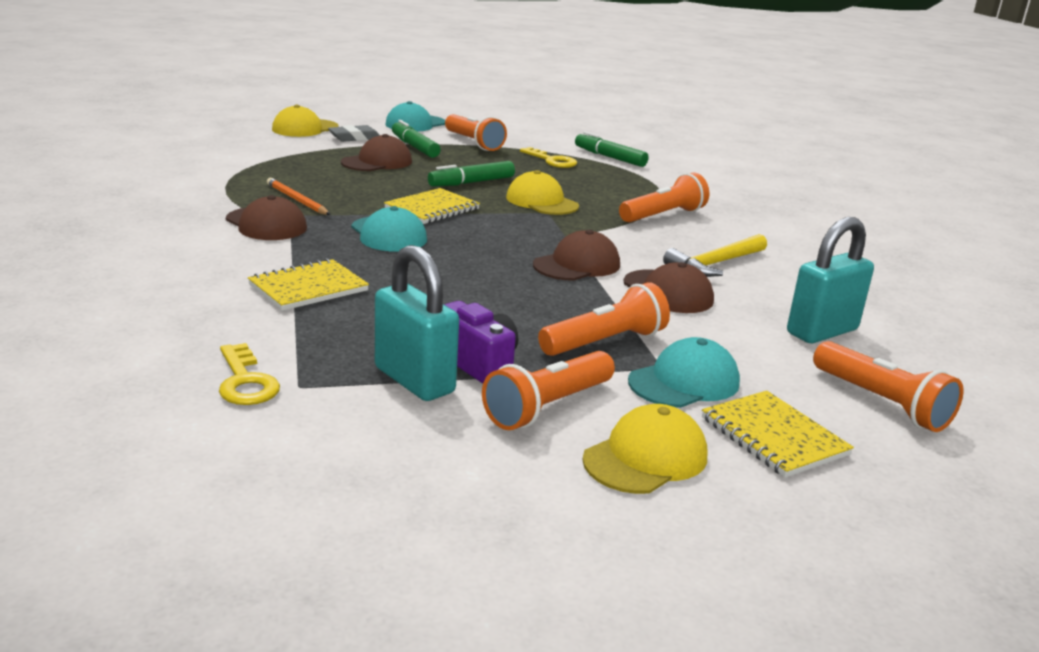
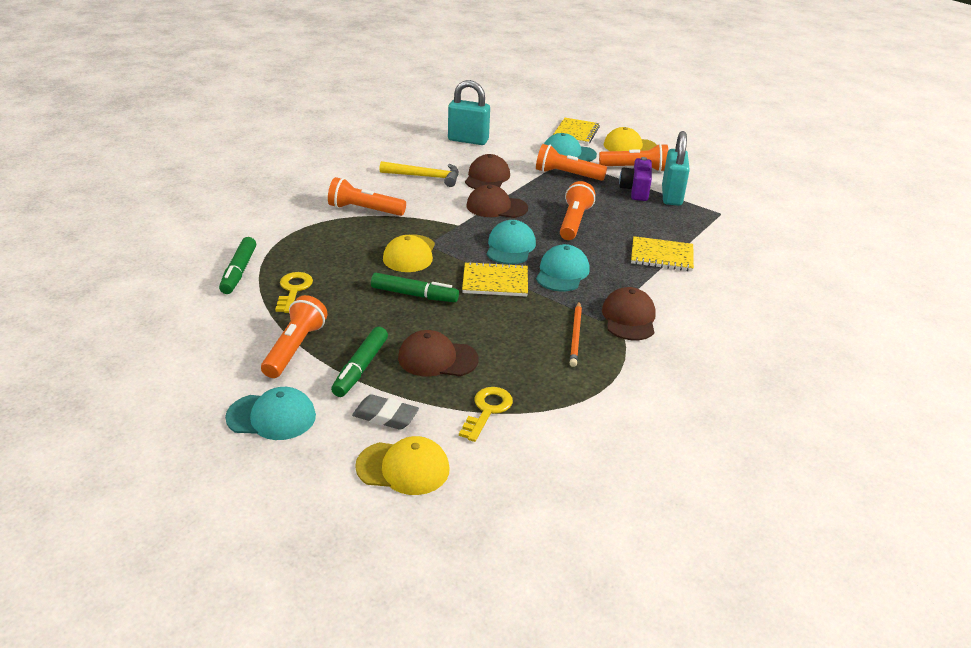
camera: 130 degrees left, 10 degrees up
(245, 381) = (741, 224): yellow key -> yellow key (487, 410)
(478, 236) = (510, 247): none -> turquoise cap
(881, 403) = (515, 122): orange flashlight -> orange flashlight (574, 222)

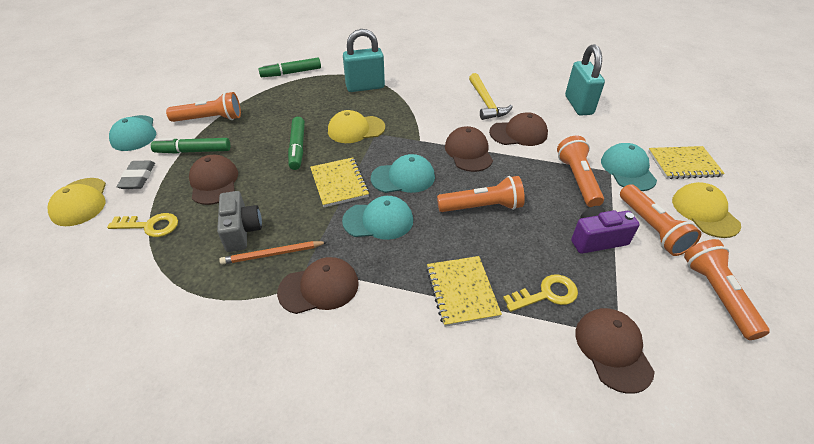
camera: 70 degrees right, 10 degrees up
(293, 290) = (279, 98): yellow key -> yellow key (546, 294)
(364, 210) = (407, 92): orange flashlight -> orange flashlight (717, 294)
(532, 349) = (242, 231): none -> grey camera
(671, 196) = (616, 275): turquoise padlock -> turquoise padlock (365, 87)
(731, 219) = (613, 350): none -> brown cap

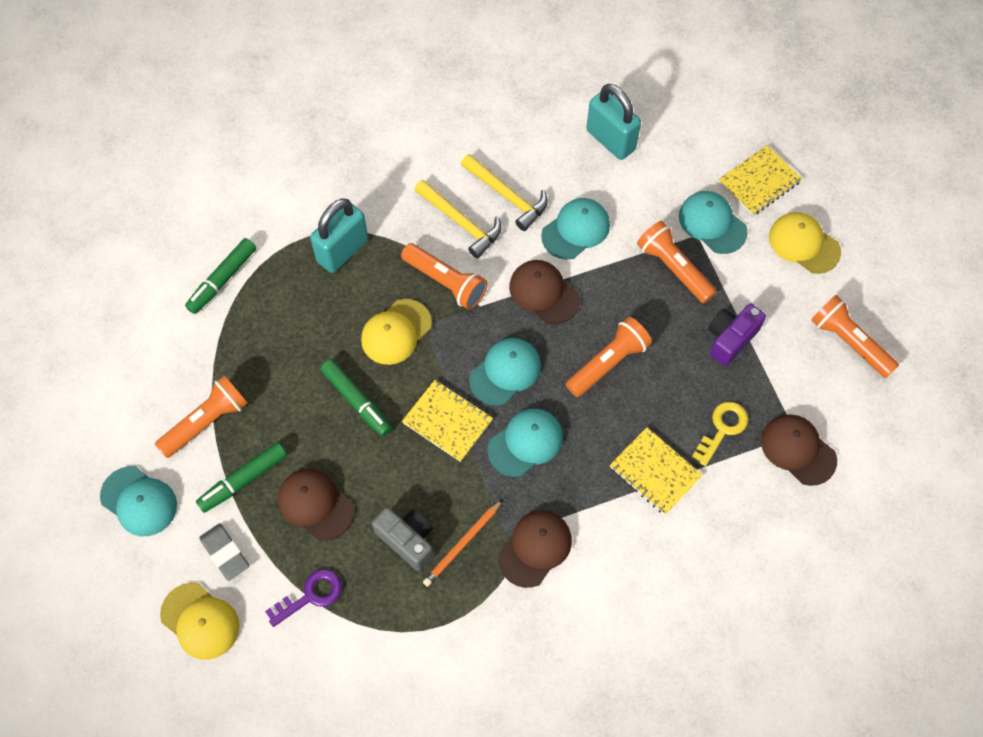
camera: 35 degrees left, 20 degrees up
(150, 226) = (310, 595): yellow key -> purple key
(446, 102) = (461, 222): none -> yellow hammer
(518, 133) = (576, 230): brown cap -> turquoise cap
(651, 228) = (769, 295): orange flashlight -> orange flashlight (446, 282)

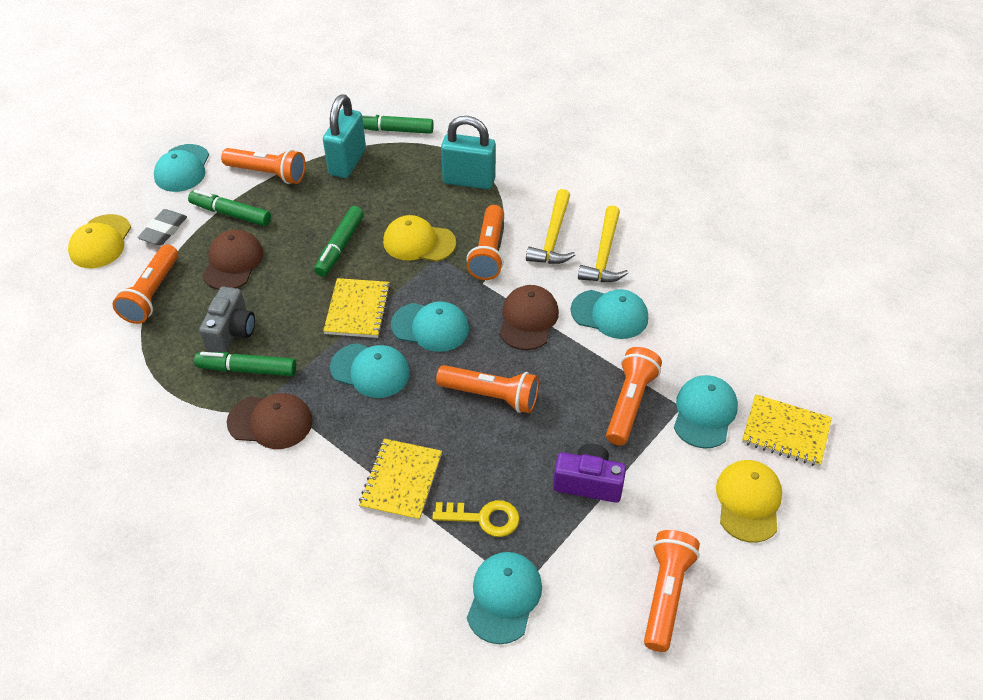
camera: 60 degrees right, 15 degrees down
(310, 595) = (152, 294): purple key -> orange flashlight
(462, 544) = (247, 369): orange pencil -> green marker
(610, 140) = (724, 299): turquoise padlock -> turquoise padlock (347, 162)
(798, 450) = (504, 597): brown cap -> turquoise cap

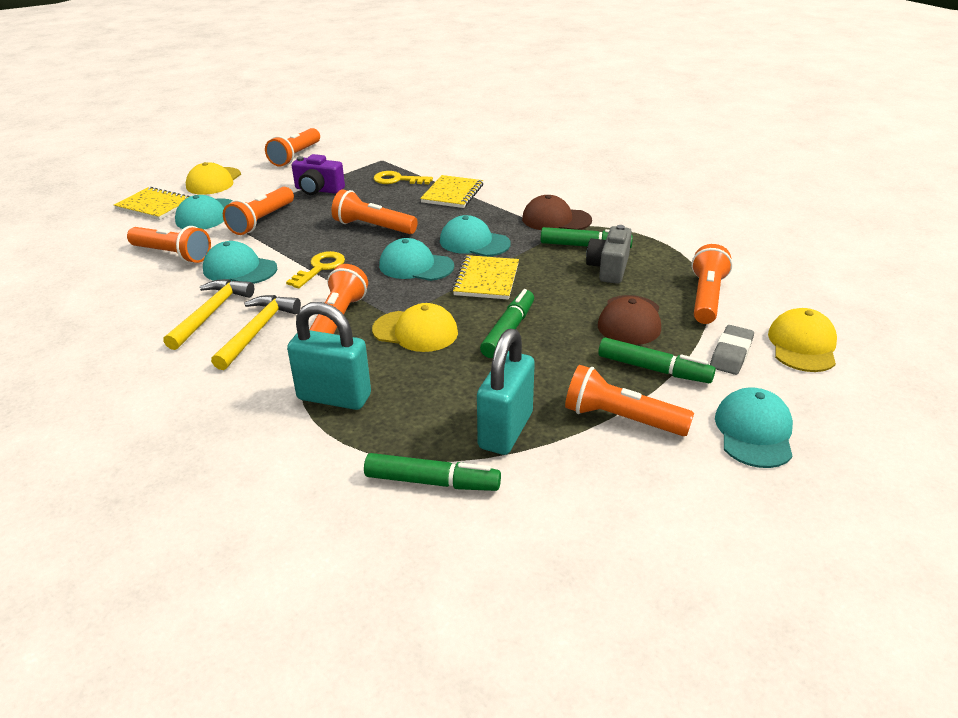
camera: 175 degrees left, 15 degrees down
(504, 597) = (394, 157): turquoise cap -> none
(528, 319) = (320, 268): brown cap -> yellow key
(694, 334) = (172, 255): none -> orange flashlight

